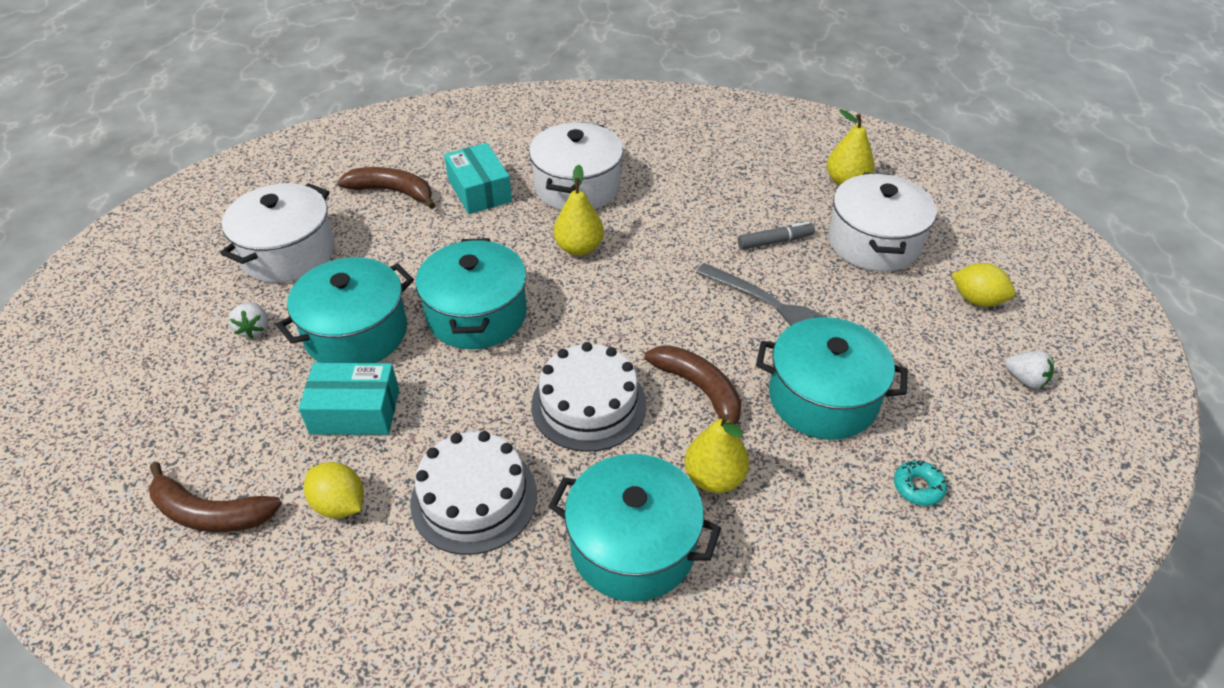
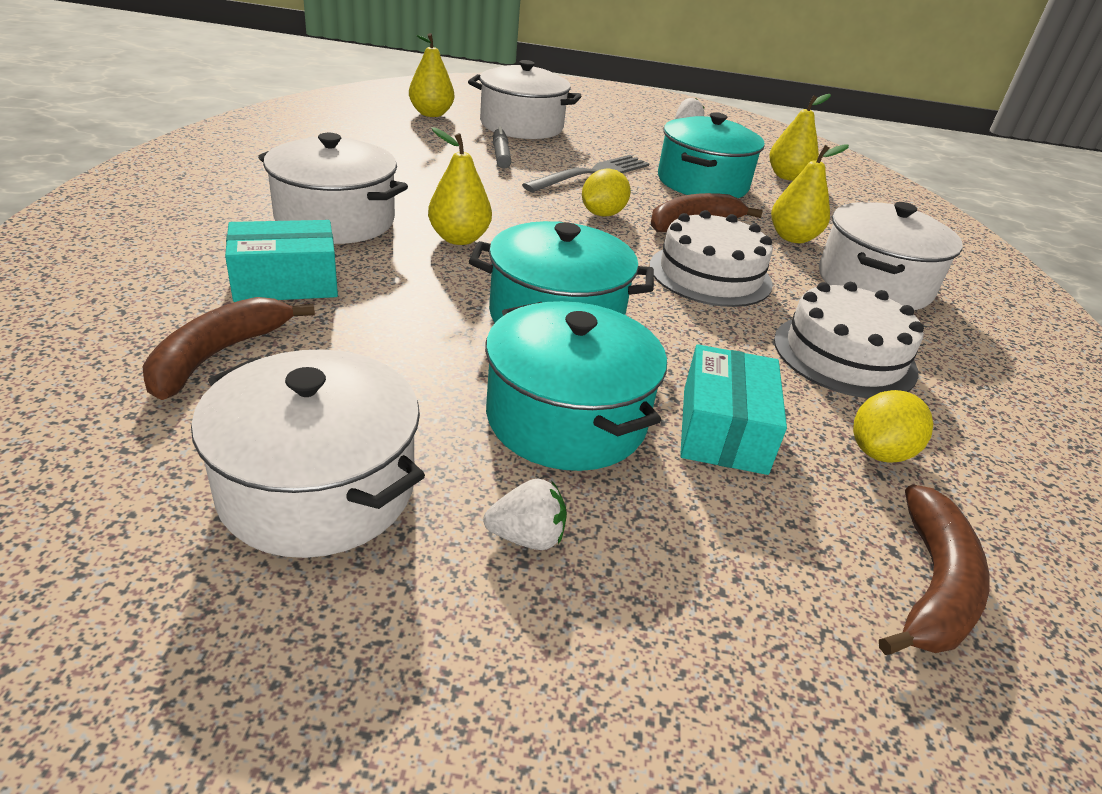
camera: 85 degrees left, 10 degrees down
(633, 546) = (874, 283): turquoise pot -> white pot
(918, 487) = (787, 177): turquoise donut -> yellow pear
(977, 300) = (603, 117): yellow lemon -> yellow lemon (602, 214)

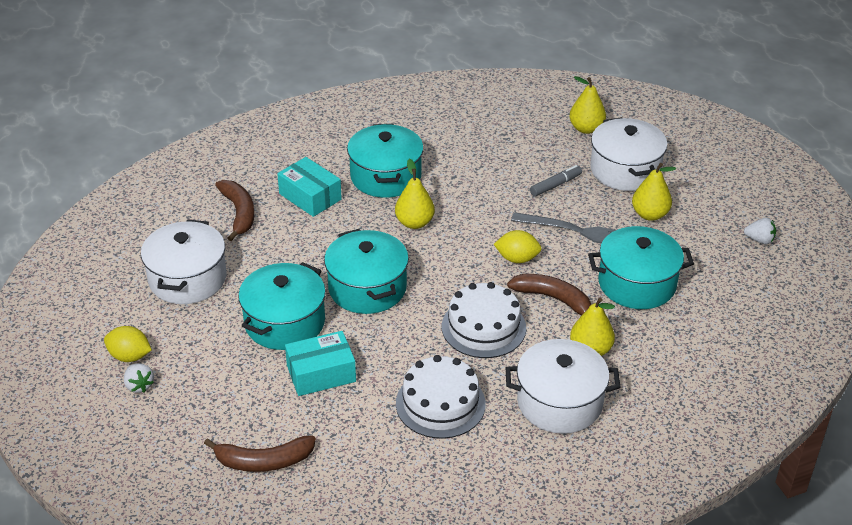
camera: 65 degrees right, 5 degrees up
(217, 355) = (239, 213): brown banana -> brown banana turned 75 degrees clockwise
(335, 220) = (385, 176): white pot -> turquoise pot
(527, 537) = (203, 339): white strawberry -> white strawberry (139, 385)
(787, 177) = (718, 322): yellow pear -> yellow pear (650, 214)
(879, 452) = (351, 432): yellow lemon -> yellow lemon (130, 356)

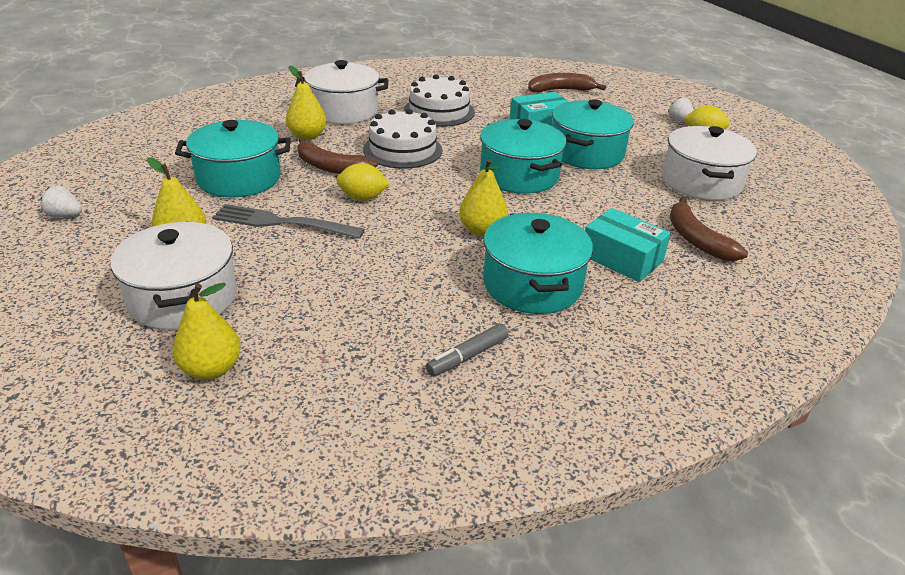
camera: 175 degrees right, 5 degrees down
(555, 185) = (295, 275): grey marker -> grey marker (467, 356)

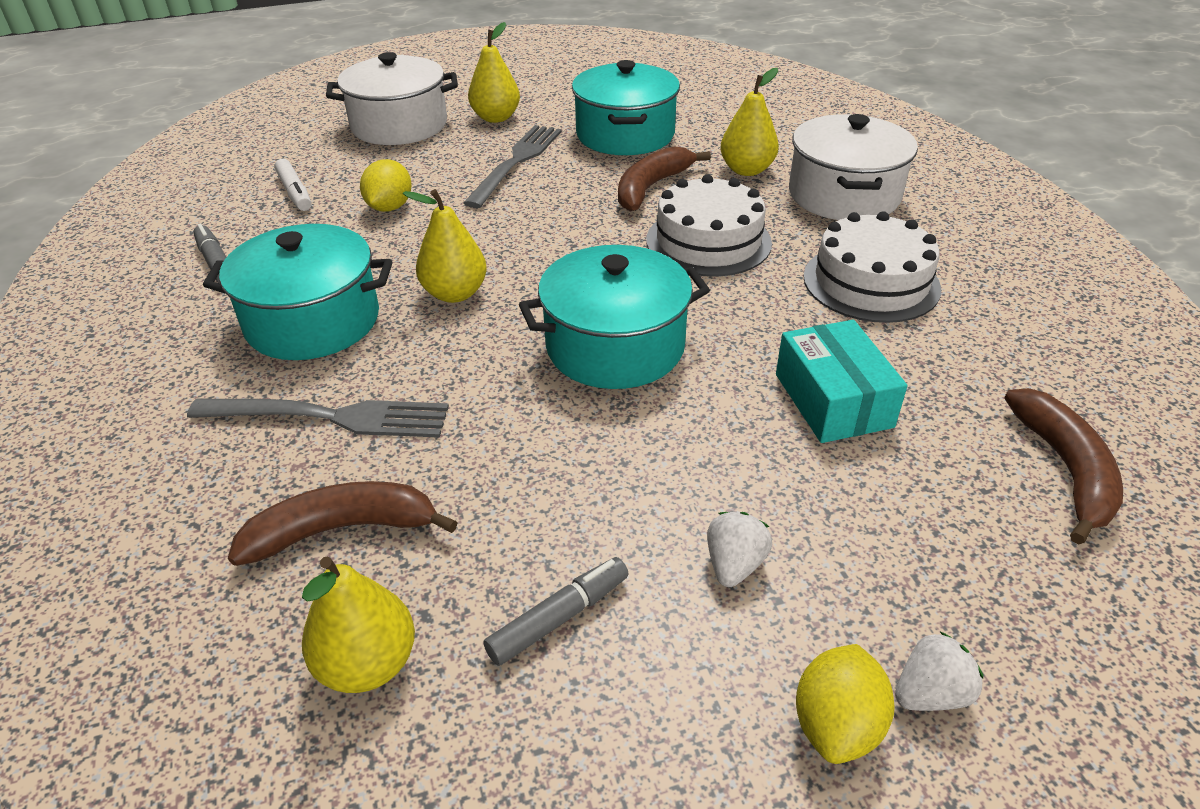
camera: 100 degrees right, 5 degrees up
(65, 215) = (559, 67): white strawberry -> white strawberry (734, 565)
(211, 369) = (292, 143): yellow pear -> yellow pear (368, 664)
(332, 339) = (295, 192): none -> white marker
(362, 198) = (564, 209): yellow lemon -> yellow lemon (390, 207)
(586, 153) = (705, 448): turquoise pot -> none
(621, 258) = (331, 417): turquoise box -> grey fork
(701, 182) = (559, 618): white pot -> grey marker

